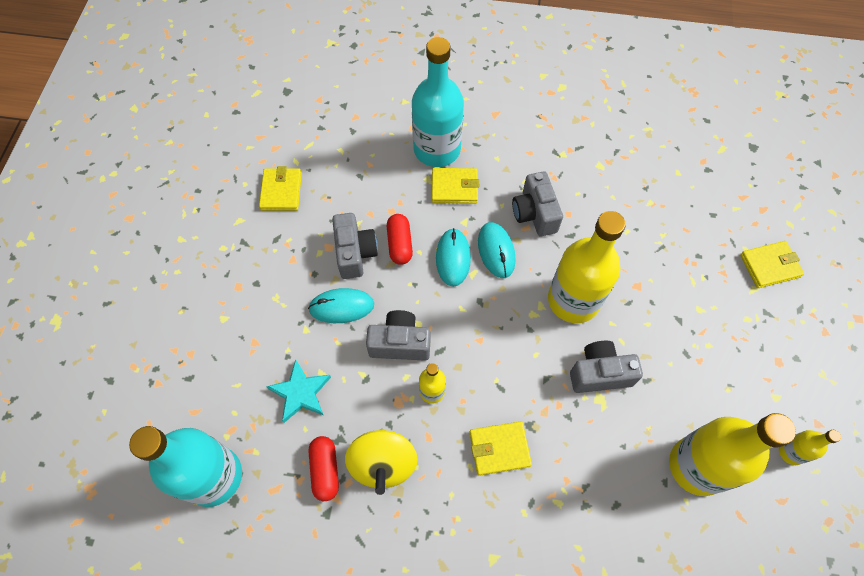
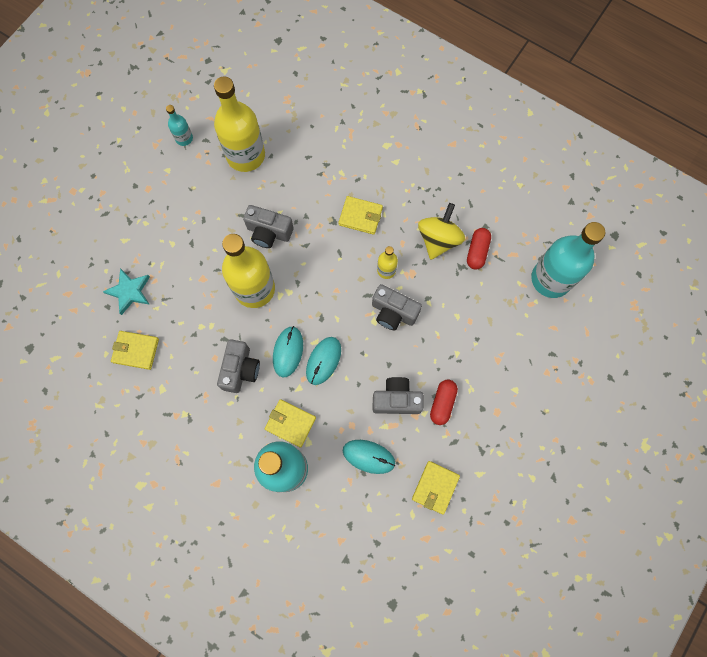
camera: 155 degrees left, 10 degrees up
(300, 392) = (476, 308): turquoise star -> turquoise star (129, 292)
(341, 307) = (424, 359): turquoise mouse -> turquoise mouse (368, 456)
(355, 253) = (396, 400): grey camera -> grey camera turned 75 degrees clockwise
(400, 244) = (358, 391): red capsule -> red capsule (442, 403)
(769, 266) = (100, 250): yellow wallet -> yellow wallet (136, 350)
(791, 452) = (184, 138): yellow bottle -> turquoise bottle

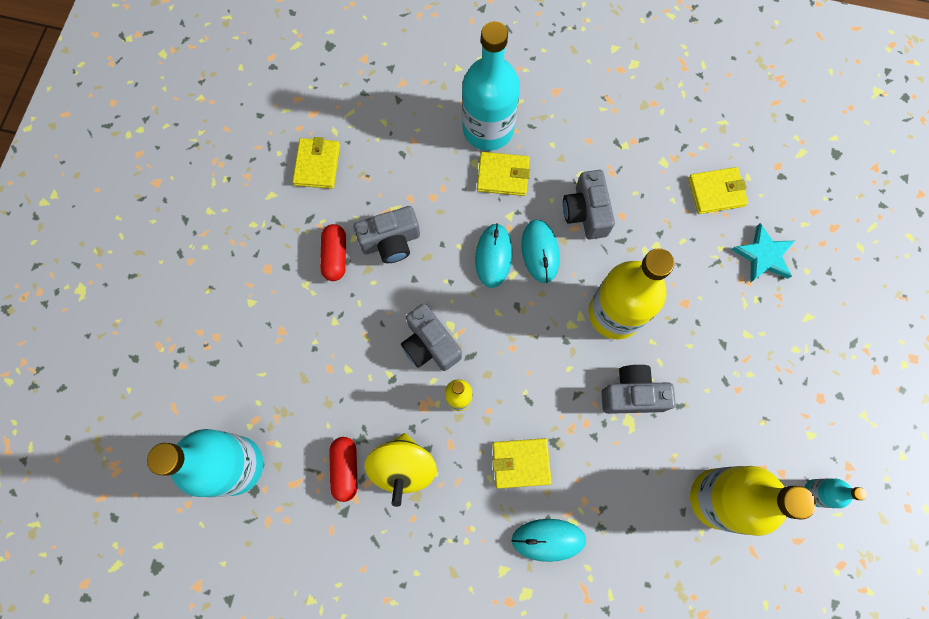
camera: 160 degrees right, 0 degrees up
(368, 456) = (402, 171): turquoise mouse -> turquoise mouse (548, 539)
(393, 312) = (430, 344): grey camera -> grey camera turned 135 degrees counterclockwise

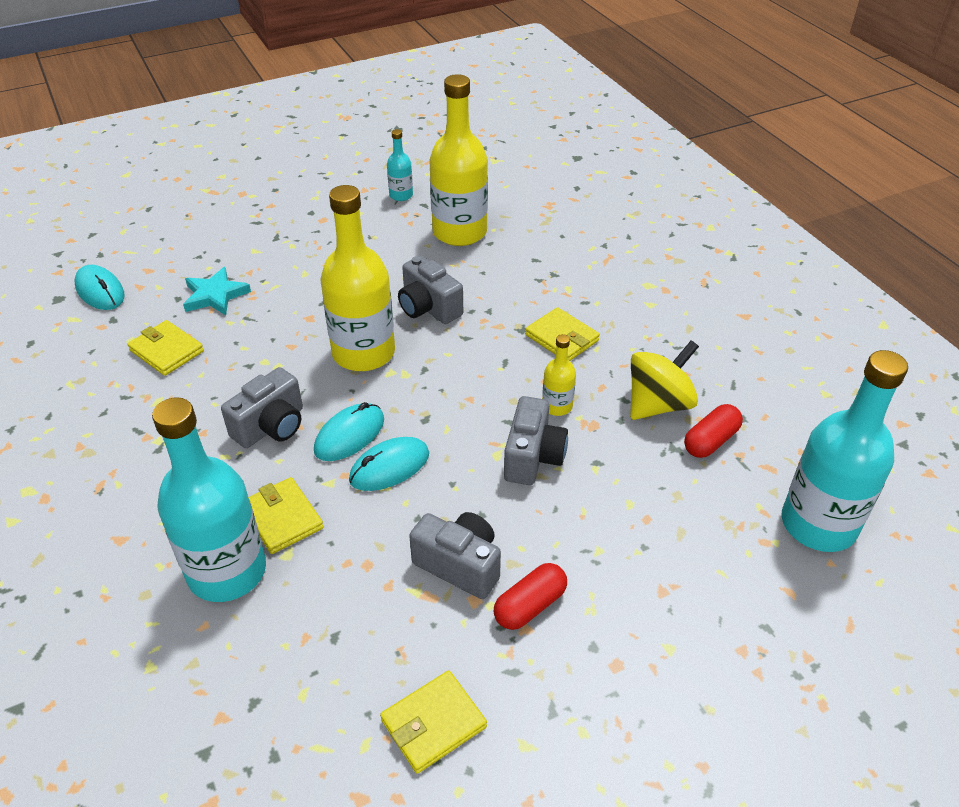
camera: 130 degrees left, 30 degrees down
(548, 539) = (597, 294): turquoise mouse -> turquoise mouse (100, 291)

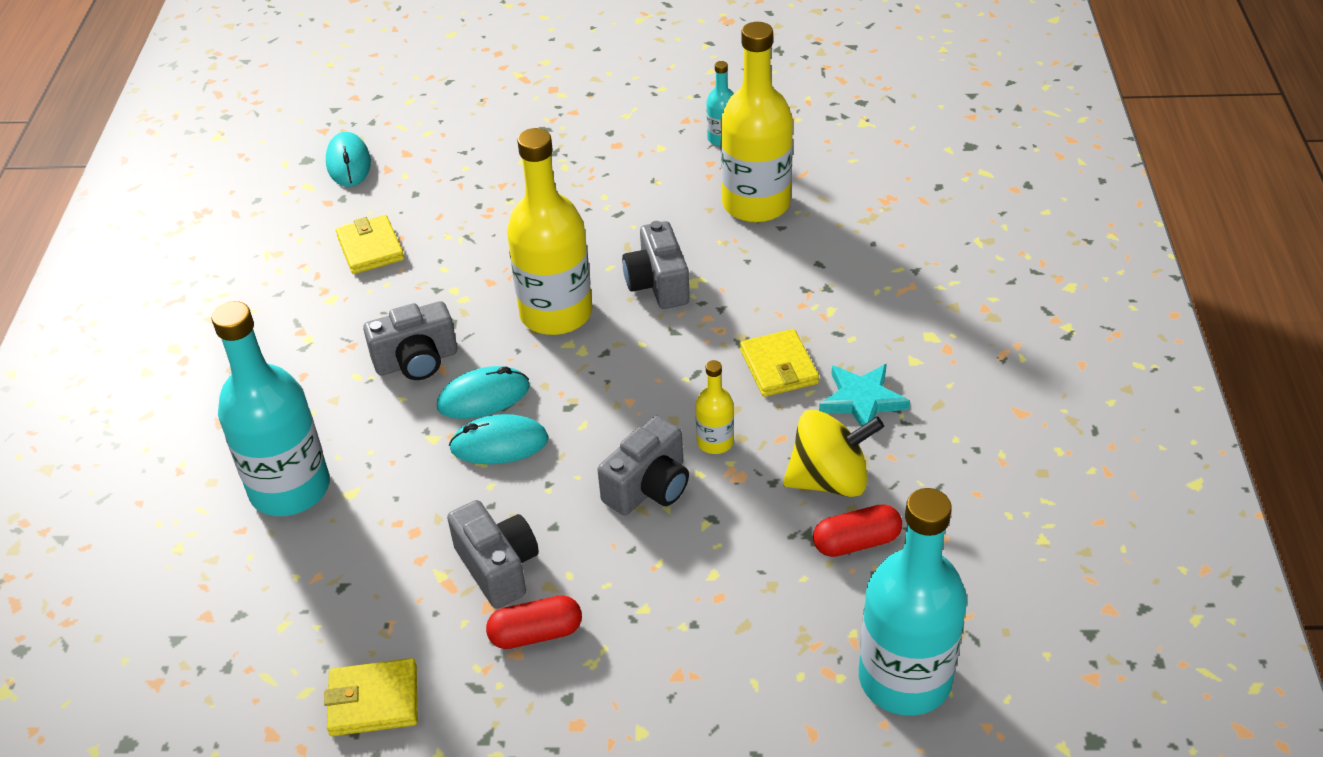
camera: 30 degrees right, 0 degrees up
(215, 295) = (452, 201): turquoise star -> turquoise star (862, 400)
(282, 518) = (368, 457): yellow wallet -> none

